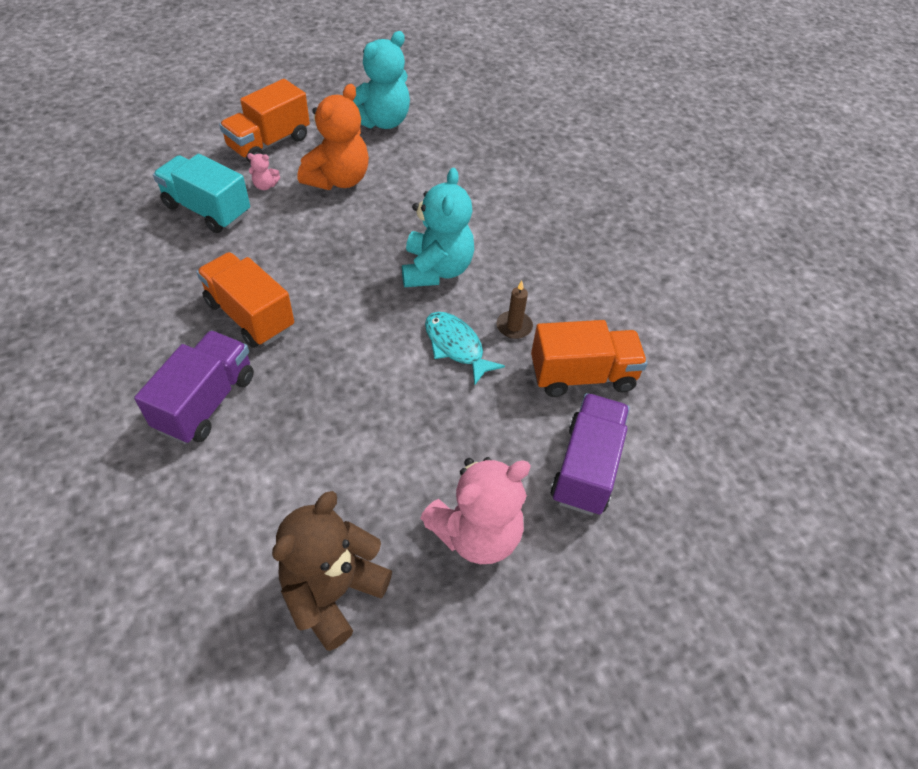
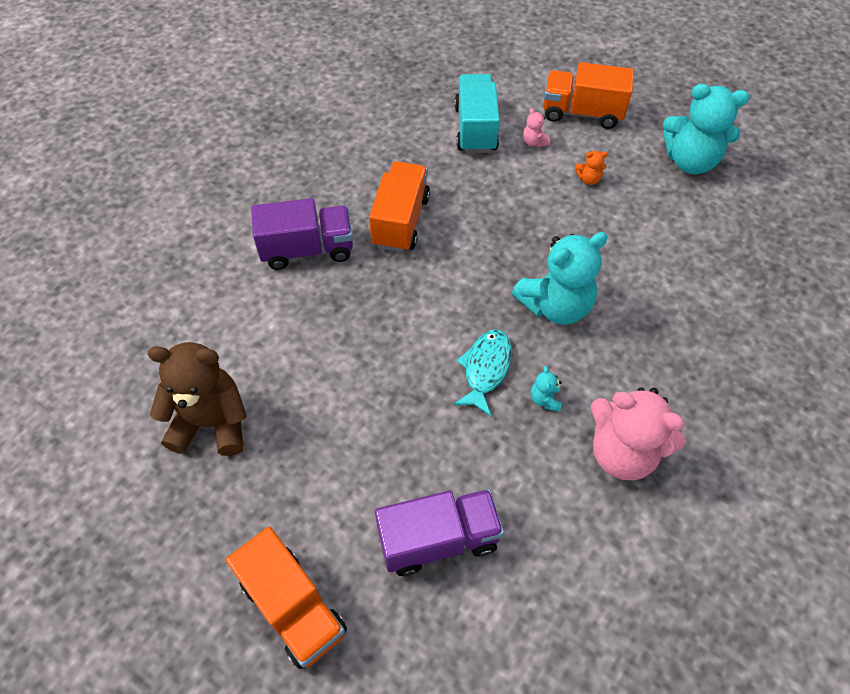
camera: 60 degrees right, 5 degrees up
(338, 179) = (589, 179): orange teddy bear -> orange teddy bear, size x0.41
(476, 534) = (317, 489): pink teddy bear -> pink teddy bear (622, 452)
(514, 326) = (545, 399): brown candle -> turquoise teddy bear
(582, 375) = (536, 484): orange truck -> orange truck (293, 607)

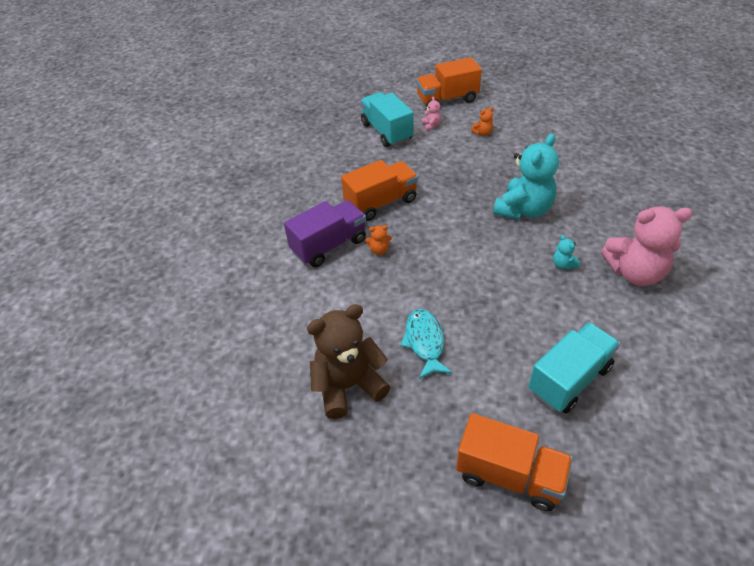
camera: 25 degrees left, 10 degrees down
(355, 280) = (379, 250): none -> orange teddy bear
(400, 221) = (381, 202): orange truck -> orange truck turned 75 degrees clockwise
(438, 539) = (569, 379): purple truck -> turquoise truck
(485, 369) = (511, 264): turquoise fish -> turquoise fish (424, 342)
(534, 142) = (431, 126): pink teddy bear -> pink teddy bear turned 135 degrees counterclockwise
(690, 161) = (534, 102): turquoise teddy bear -> none

